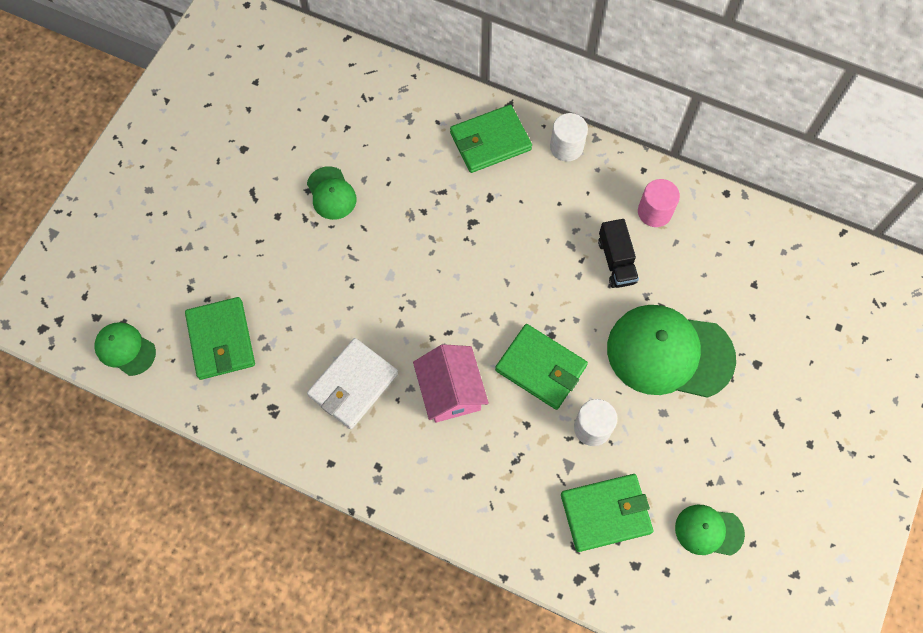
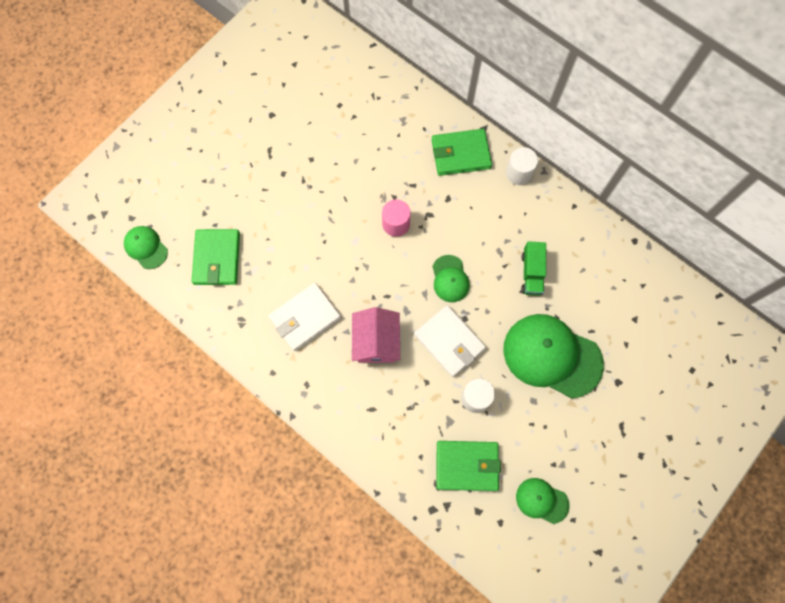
camera: 15 degrees right, 5 degrees up
(331, 193) = (328, 166): green cap -> green cap (450, 279)
(540, 368) = (449, 342): green wallet -> white wallet
(616, 261) = (531, 273): black truck -> green truck
(654, 212) = (573, 242): pink cylinder -> pink cylinder (396, 224)

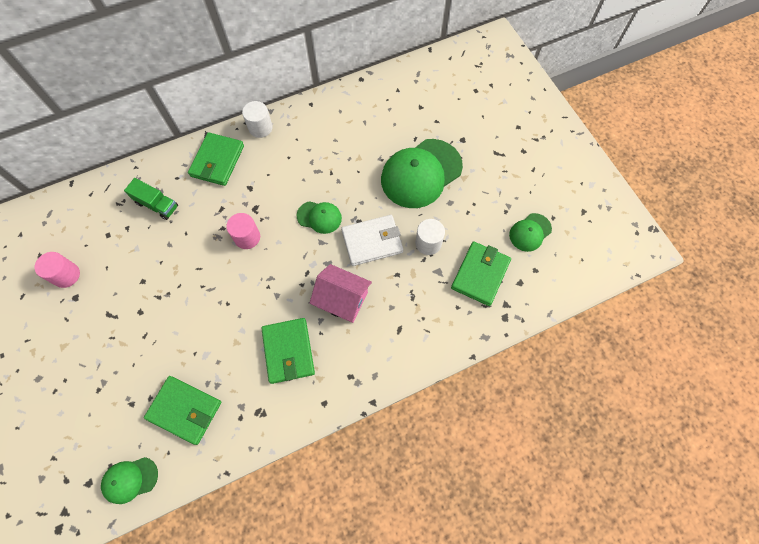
camera: 65 degrees left, 5 degrees down
(287, 95) = (66, 275): none -> pink cylinder
(305, 318) = (288, 351): white wallet -> green wallet
(531, 273) = (348, 157): green truck -> green truck (157, 205)

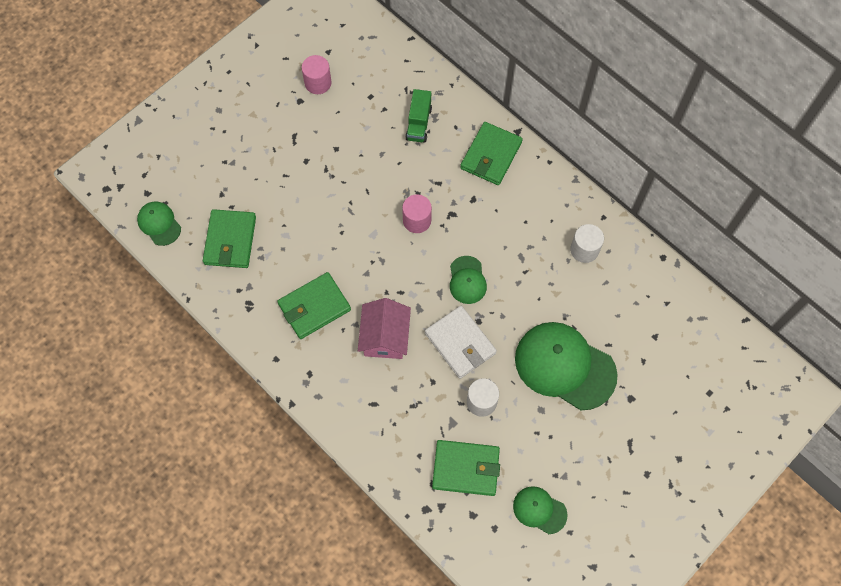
camera: 70 degrees right, 0 degrees up
(217, 161) = (491, 155): green wallet -> green wallet turned 60 degrees counterclockwise
(260, 128) = (549, 179): white cylinder -> white cylinder (584, 250)

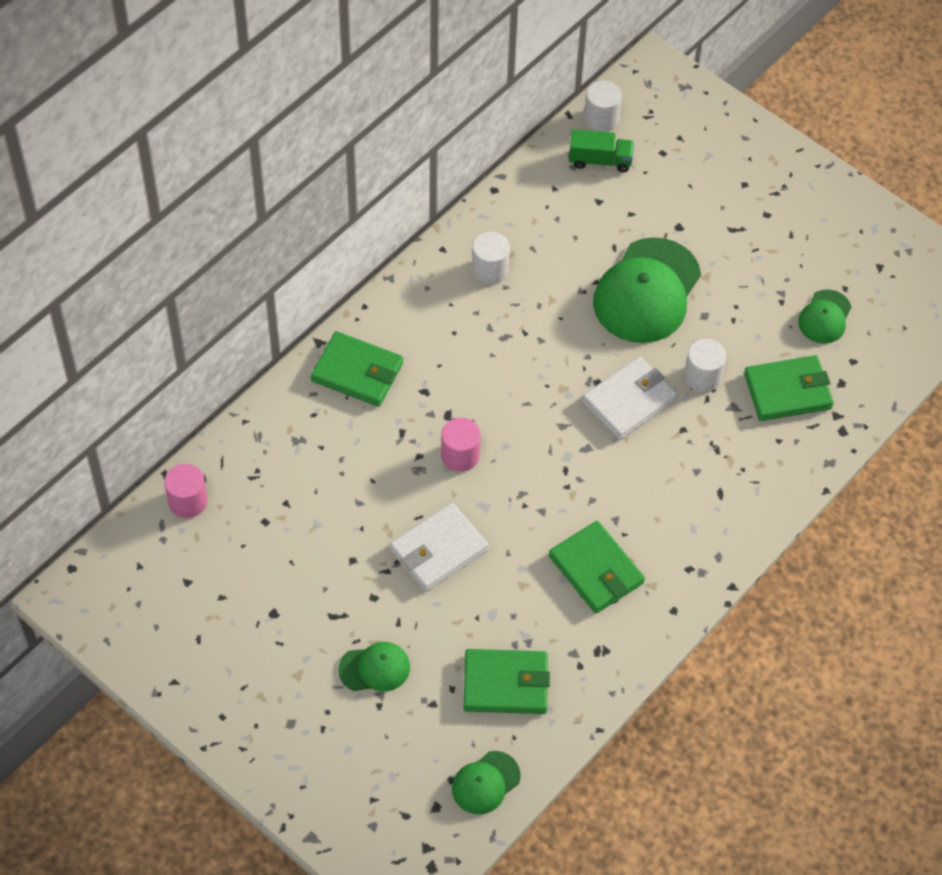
camera: 95 degrees left, 10 degrees down
(318, 83) = (242, 591): pink cylinder -> pink cylinder (188, 501)
(340, 203) = (438, 549): none -> white wallet
(385, 337) = (629, 485): pink house -> none
(419, 123) = (309, 459): green truck -> green truck (600, 160)
(465, 469) = (787, 391): green wallet -> green wallet turned 75 degrees clockwise
(467, 280) = (542, 395): green cap -> green cap (374, 668)
(743, 345) = (601, 118): none -> white cylinder

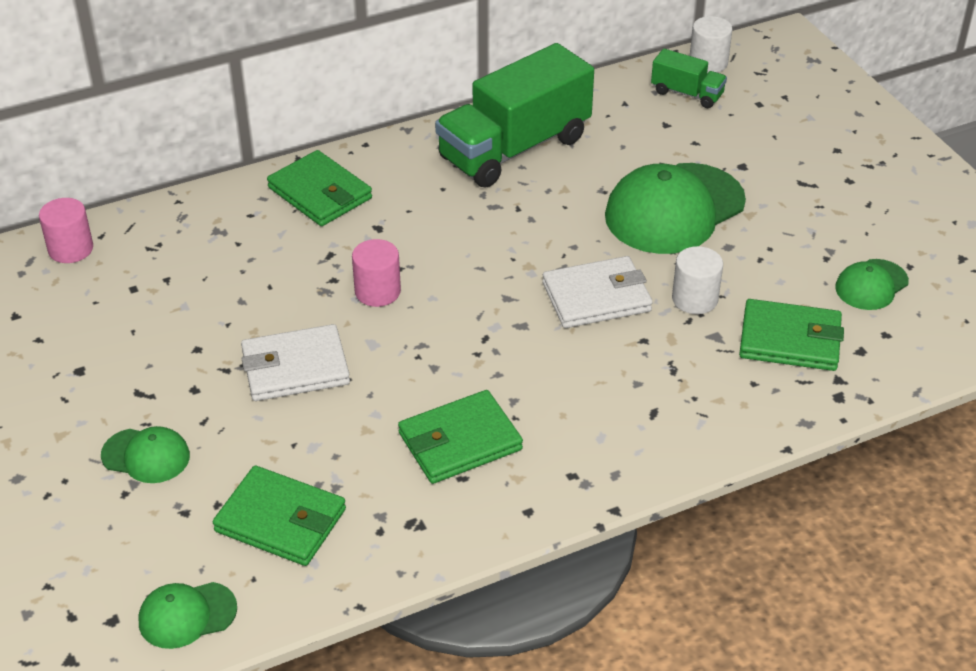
camera: 25 degrees right, 15 degrees down
(490, 269) = (514, 148): white cylinder -> green truck
(596, 570) = (460, 441): green wallet -> green wallet turned 75 degrees clockwise

